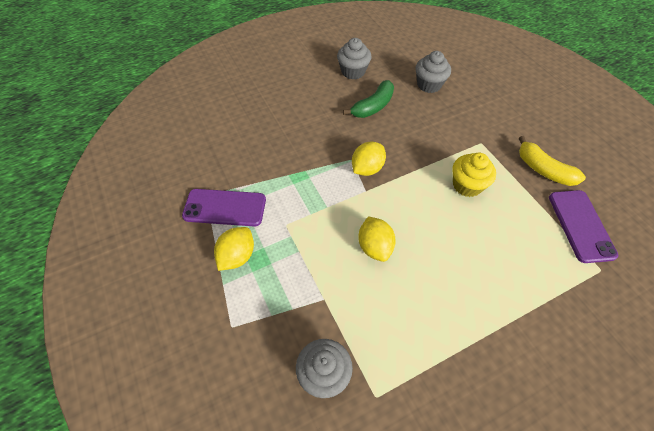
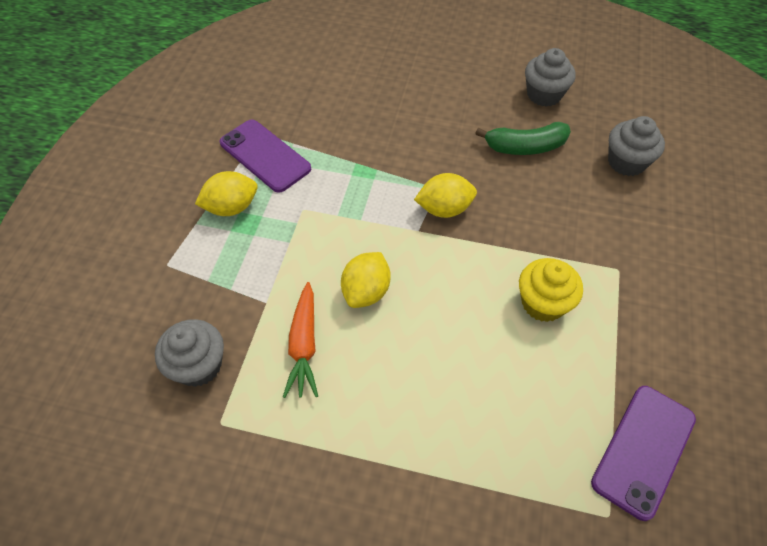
camera: 40 degrees right, 0 degrees up
(374, 307) = (304, 345): none -> orange carrot
(543, 170) = (669, 354): yellow banana -> none

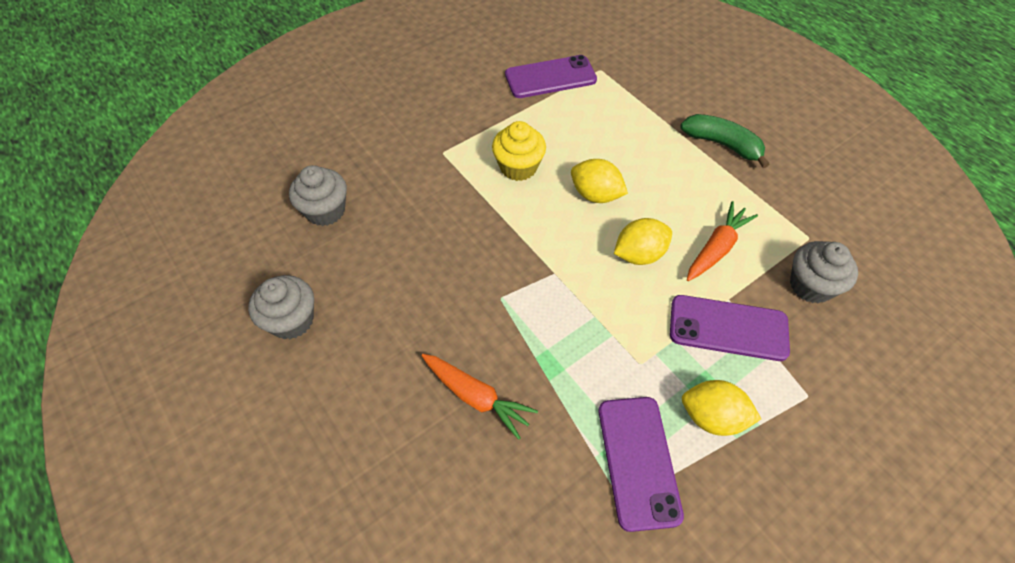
camera: 140 degrees left, 0 degrees up
(253, 277) = (728, 328): none -> purple phone
(390, 127) = (476, 397): none -> orange carrot
(444, 209) = (514, 275): yellow lemon -> yellow lemon (595, 195)
(525, 147) = (382, 281): green banana -> green banana (722, 144)

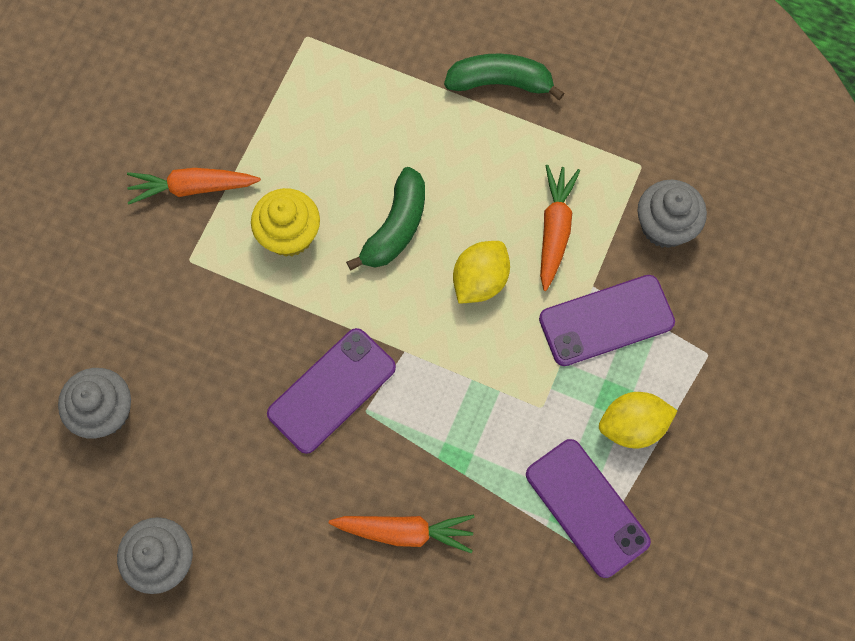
camera: 30 degrees left, 15 degrees up
(473, 116) = (192, 188): none -> orange carrot
(550, 77) = (252, 80): purple phone -> purple phone (332, 390)
(595, 195) = (396, 227): yellow lemon -> green banana

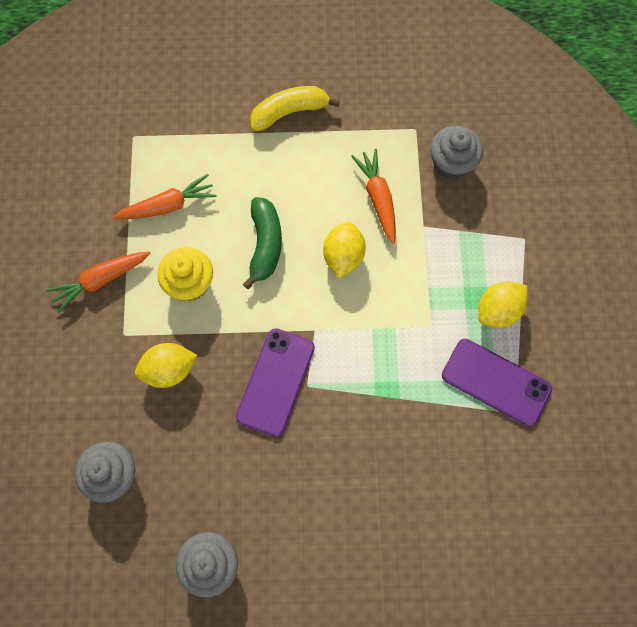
camera: 25 degrees left, 0 degrees up
(220, 323) = (169, 370): none -> yellow lemon
(405, 531) = (378, 459): orange carrot -> orange carrot (168, 206)
(500, 82) = (289, 112): green banana -> yellow banana
(606, 320) = (444, 246): purple phone -> none

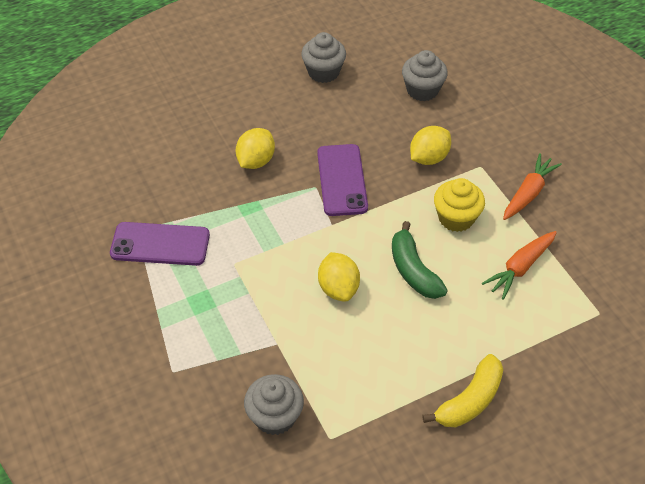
camera: 155 degrees right, 20 degrees down
(378, 198) = (333, 351): orange carrot -> none
(498, 311) = (177, 298): yellow lemon -> yellow lemon (256, 161)

